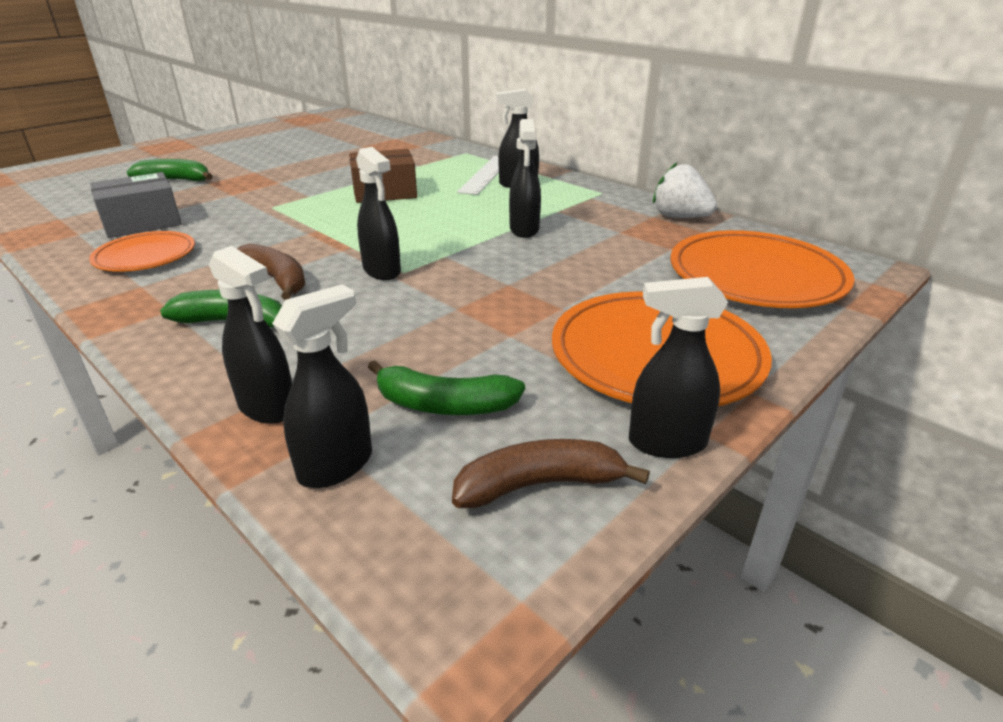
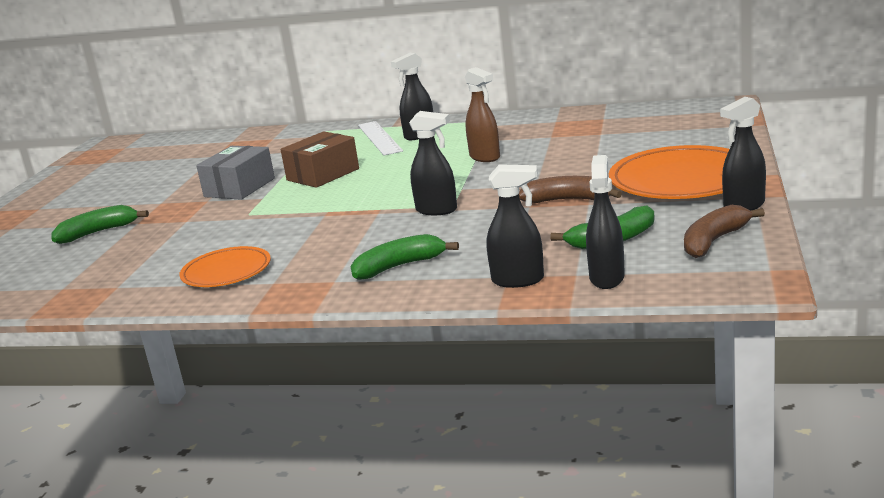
camera: 30 degrees left, 10 degrees down
(142, 222) = (158, 261): grey box -> grey box (239, 187)
(276, 280) = (372, 241): brown banana -> brown banana (568, 200)
(524, 230) = (485, 157): black spray bottle -> brown spray bottle
(679, 217) = (574, 116): white strawberry -> none
(756, 276) = (673, 129): orange plate -> none

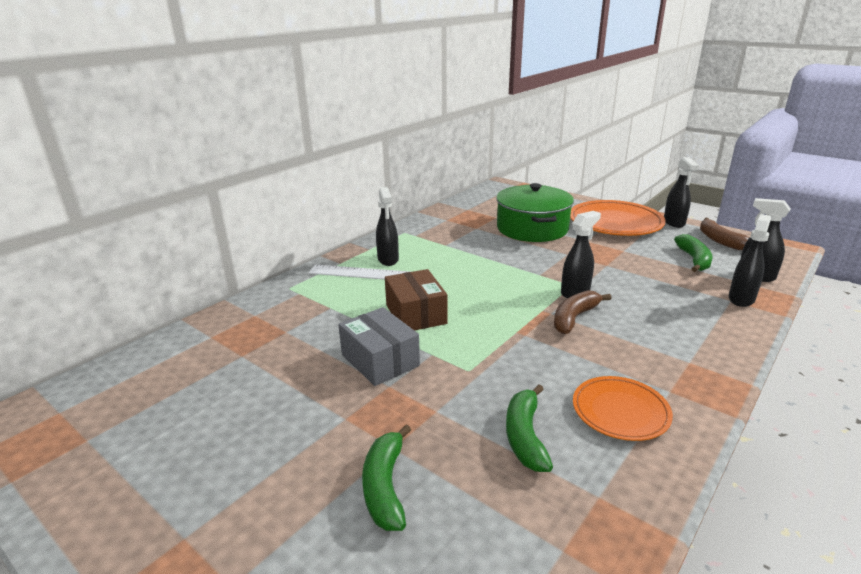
camera: 65 degrees left, 5 degrees up
(399, 266) = (681, 330): green banana -> green banana (525, 436)
(485, 157) = (484, 253): brown spray bottle -> none
(568, 200) = (610, 253): brown banana -> brown banana (574, 318)
(589, 154) = (532, 228): none -> green pot

